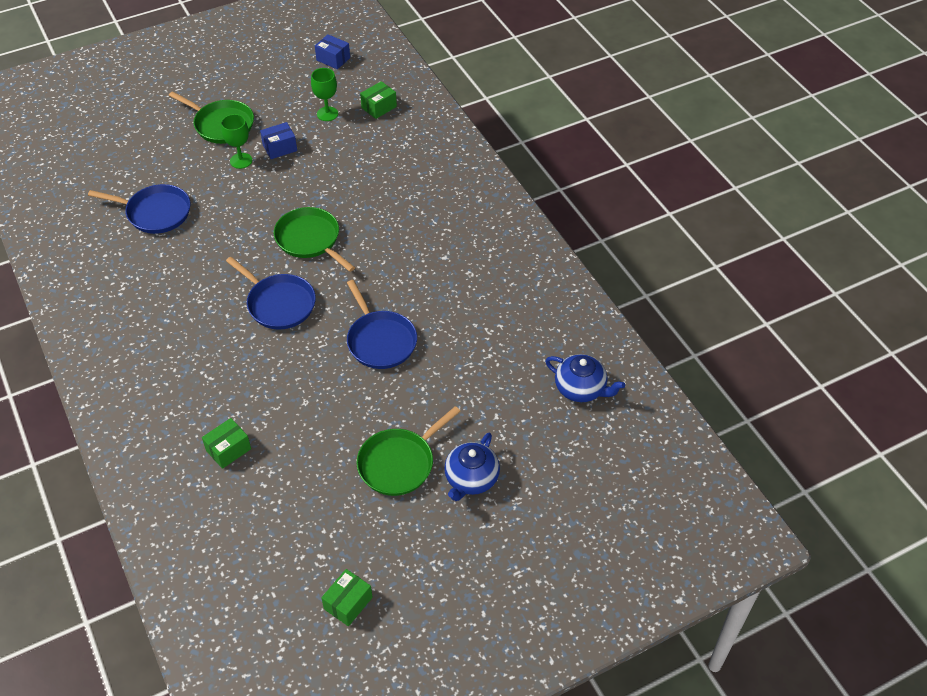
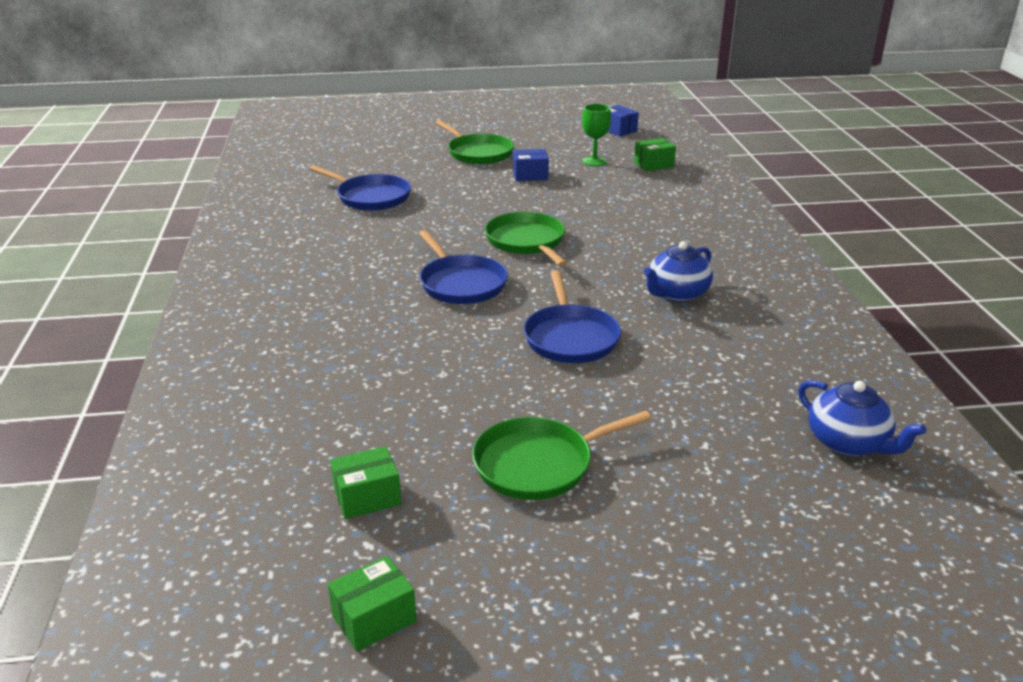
camera: 20 degrees right, 20 degrees down
(228, 449) = (317, 397): green box -> green box (367, 497)
(241, 161) = (483, 177): green goblet -> none
(471, 479) = (640, 508): blue teapot -> blue teapot (676, 294)

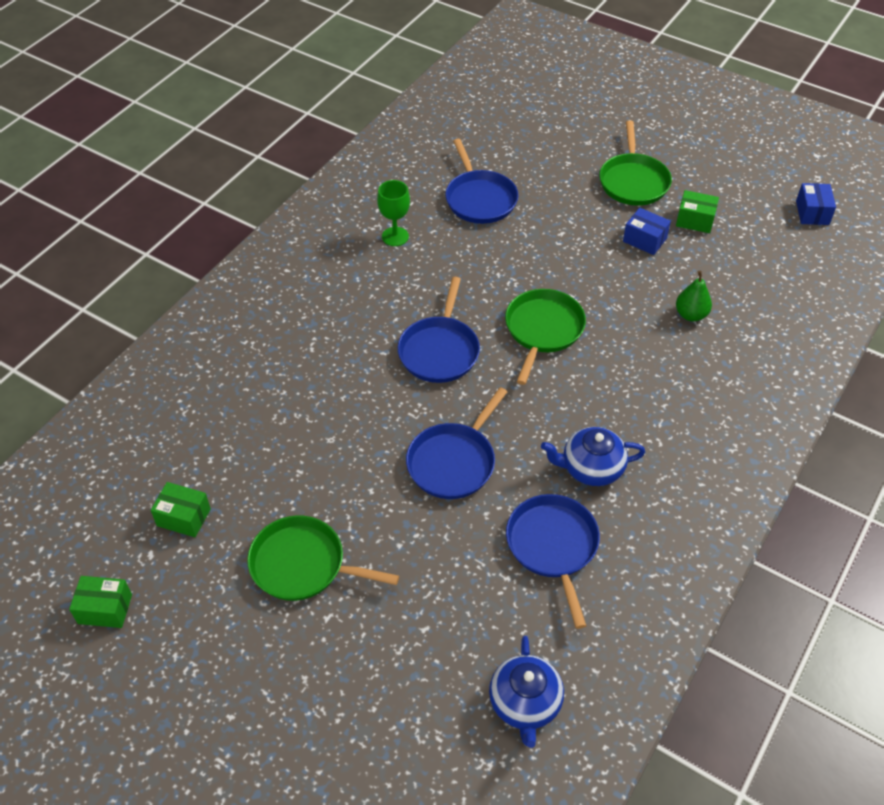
camera: 40 degrees right, 20 degrees up
(594, 161) = (728, 250): green goblet -> green goblet (395, 236)
(618, 196) = (691, 315): none -> green pear
(653, 165) = (782, 287): green box -> green box (695, 220)
(719, 346) = (553, 546): none -> blue pan

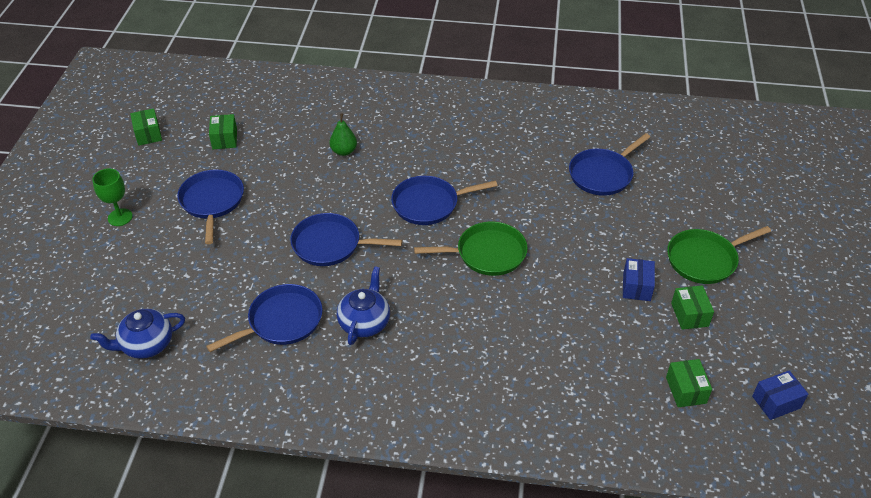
camera: 65 degrees right, 5 degrees down
(302, 564) = (212, 202): green pan -> blue pan
(395, 236) = (525, 144): green goblet -> green goblet (120, 217)
(591, 468) = (364, 322): blue teapot -> blue teapot turned 45 degrees clockwise
(691, 315) = (569, 342): green pear -> green pear (344, 151)
(779, 261) = (686, 390): none -> green box

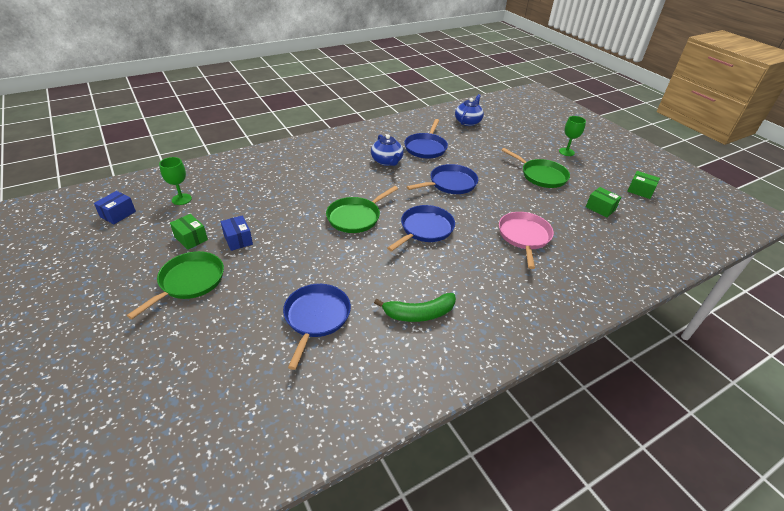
camera: 140 degrees right, 5 degrees down
(212, 202) = (541, 176): blue pan -> green pan
(344, 151) = (524, 236): green pear -> pink pan
(516, 139) = (419, 314): none -> green banana
(686, 390) = (181, 199): green box -> green goblet

